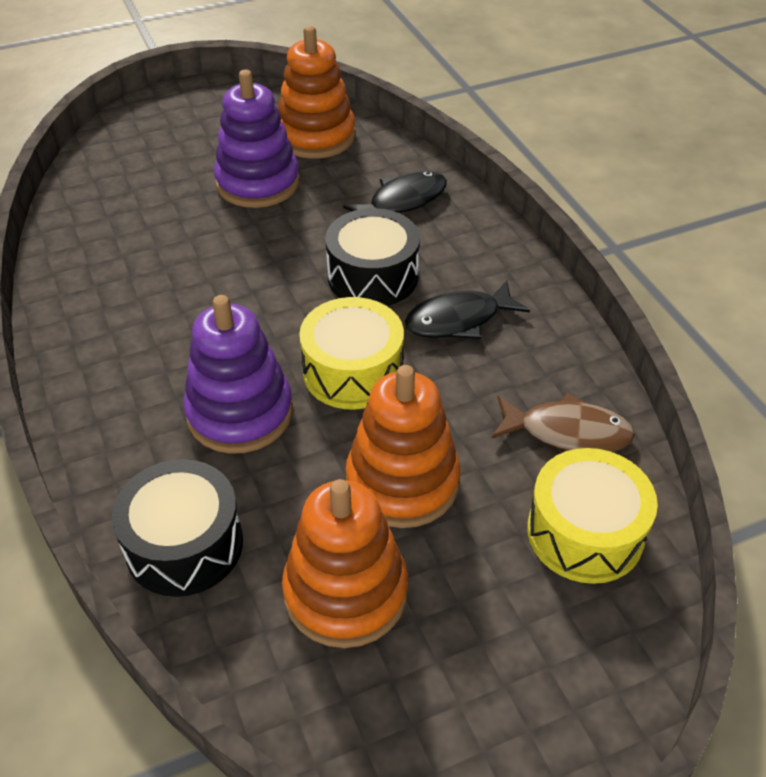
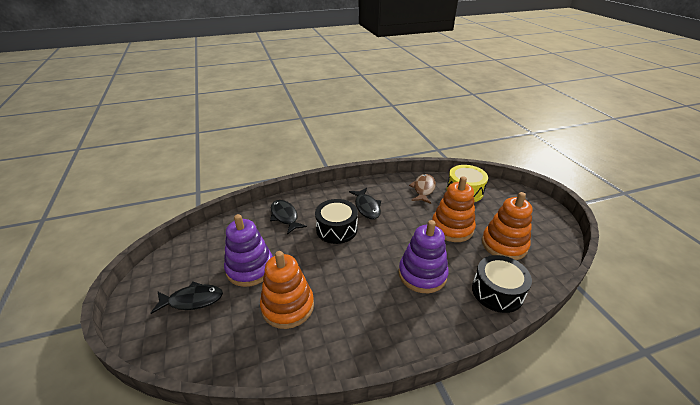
camera: 85 degrees left, 10 degrees down
(193, 141) = (192, 300): none -> black fish
(316, 136) = (216, 244): orange stacking toy -> orange stacking toy (287, 306)
(353, 371) = (396, 238): yellow drum -> none

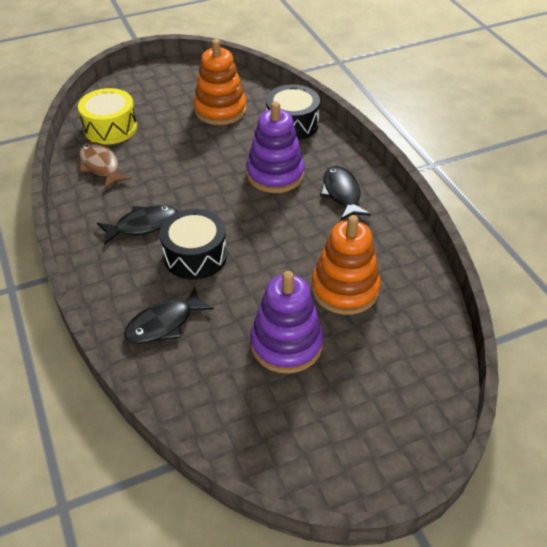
camera: 95 degrees left, 10 degrees up
(192, 300) = (356, 398): black fish -> black fish (341, 193)
(423, 189) = (100, 166): brown fish -> brown fish turned 45 degrees clockwise
(452, 228) = (191, 145): orange stacking toy -> none

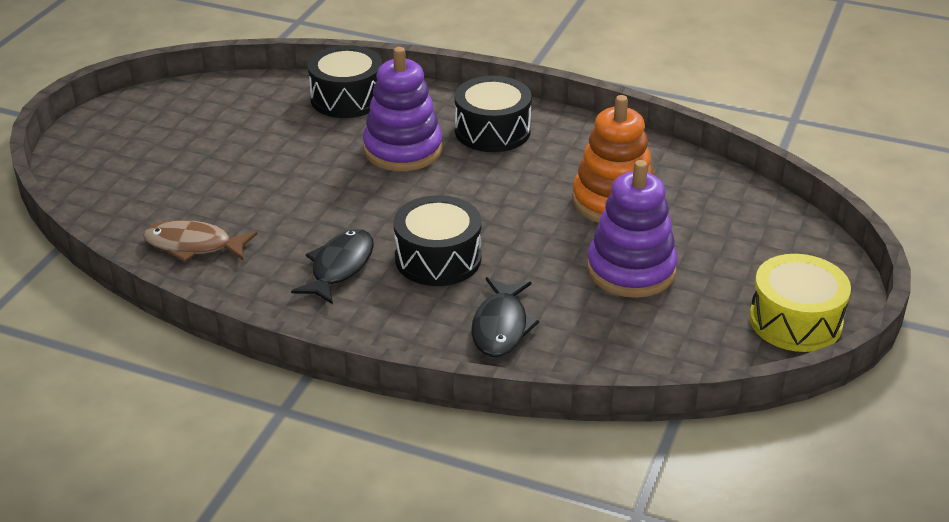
camera: 45 degrees left, 10 degrees down
(110, 128) = (139, 206): yellow drum -> yellow drum (795, 321)
(220, 110) = (245, 124): orange stacking toy -> none
(341, 193) = (492, 131): black fish -> black drum

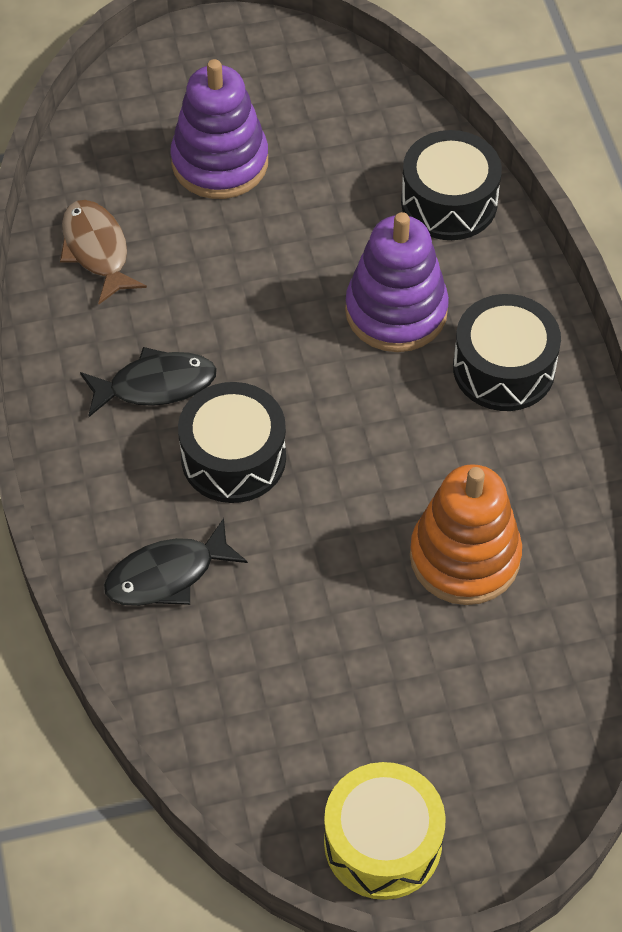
camera: 55 degrees right, 20 degrees up
(631, 270) = (351, 640): purple stacking toy -> purple stacking toy (220, 162)

